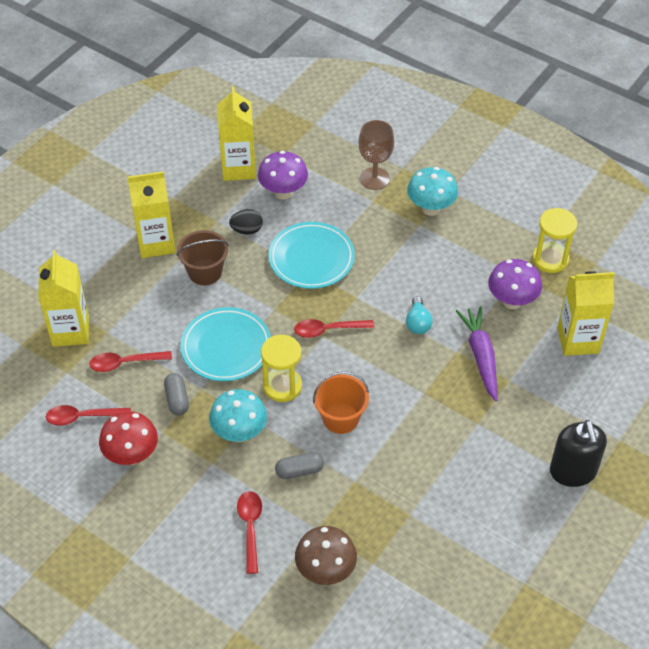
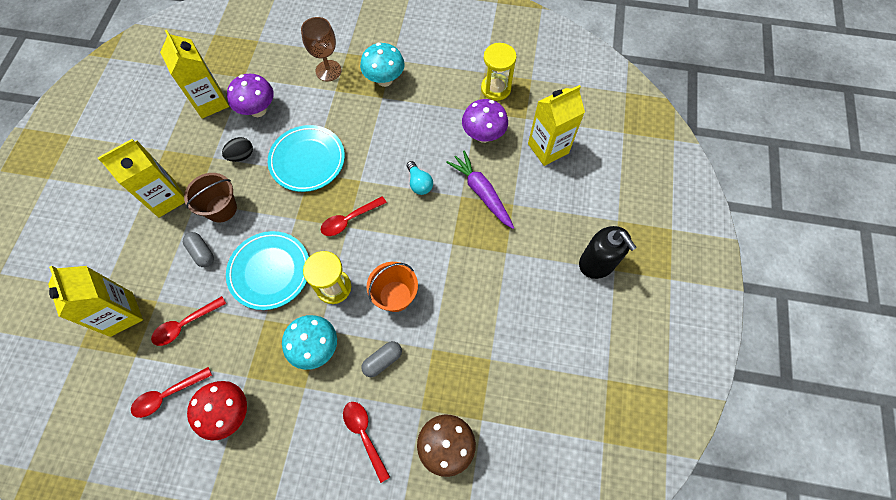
camera: 25 degrees left, 15 degrees up
(177, 399) = (247, 339): grey capsule -> grey capsule (202, 252)

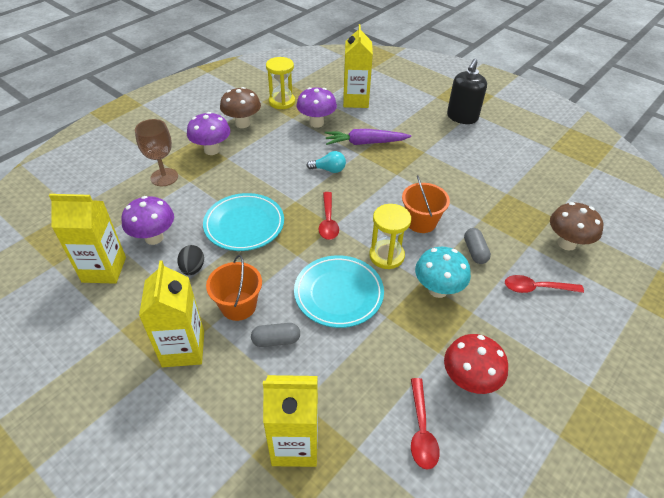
camera: 60 degrees left, 20 degrees down
(185, 324) = (349, 384): red spoon -> none
(221, 208) = (238, 306): brown bucket -> orange bucket
(384, 80) = (212, 150): turquoise mushroom -> purple mushroom
(438, 78) = (242, 123): none -> brown mushroom
(597, 263) = (462, 117): black soap dispenser -> black soap dispenser turned 120 degrees clockwise

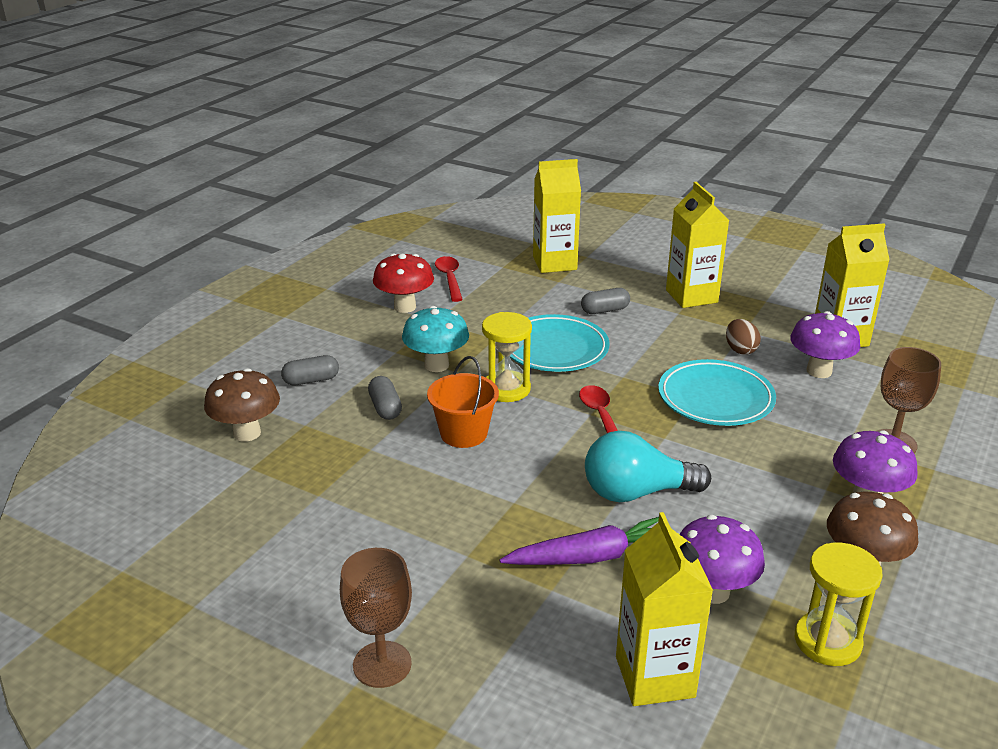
camera: 170 degrees right, 15 degrees down
(193, 268) = (740, 350): black egg -> brown egg
(238, 306) = (662, 328): orange bucket -> none
(329, 170) = (636, 492): turquoise light bulb -> turquoise light bulb, size x1.79
(462, 117) = (382, 664): black soap dispenser -> brown goblet
(536, 288) = (311, 380): red spoon -> grey capsule

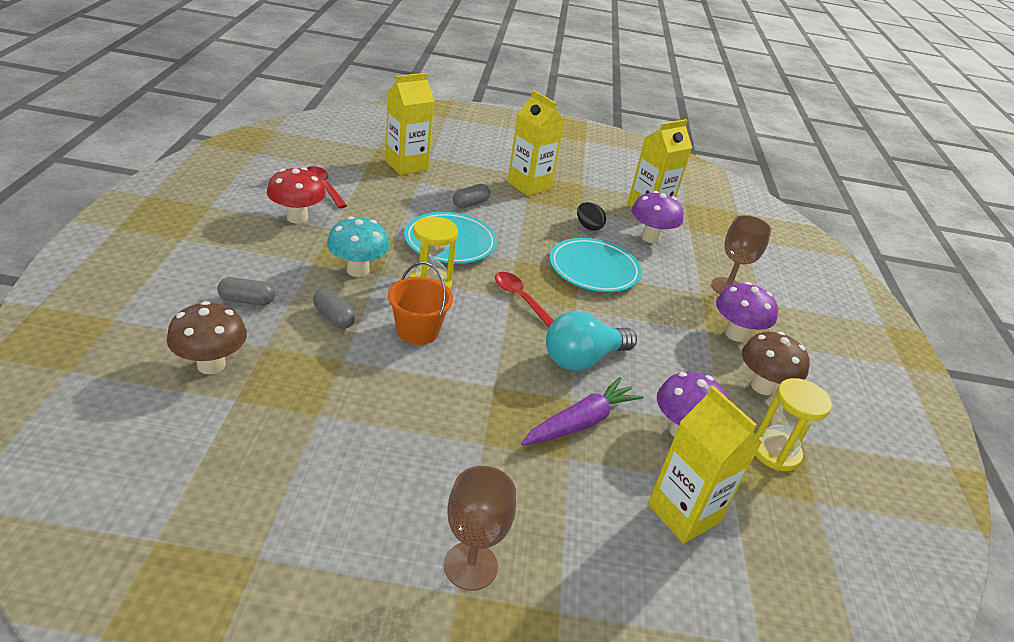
camera: 30 degrees left, 5 degrees up
(311, 380) = (247, 300): grey capsule -> grey capsule turned 45 degrees clockwise
(740, 350) = (588, 227): brown egg -> black egg

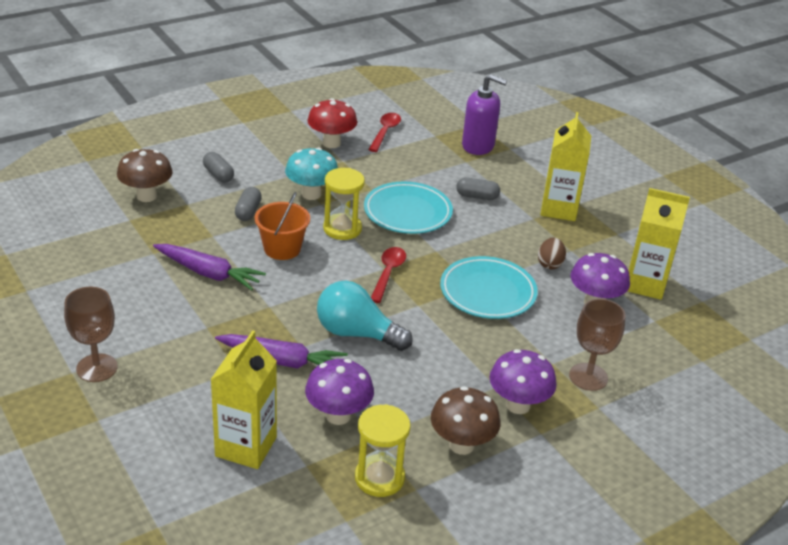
camera: 55 degrees right, 0 degrees up
(400, 395) = (208, 273): none -> purple carrot
(406, 165) = (478, 146): yellow carton -> purple soap dispenser
(588, 227) = (549, 264): black egg -> brown egg

